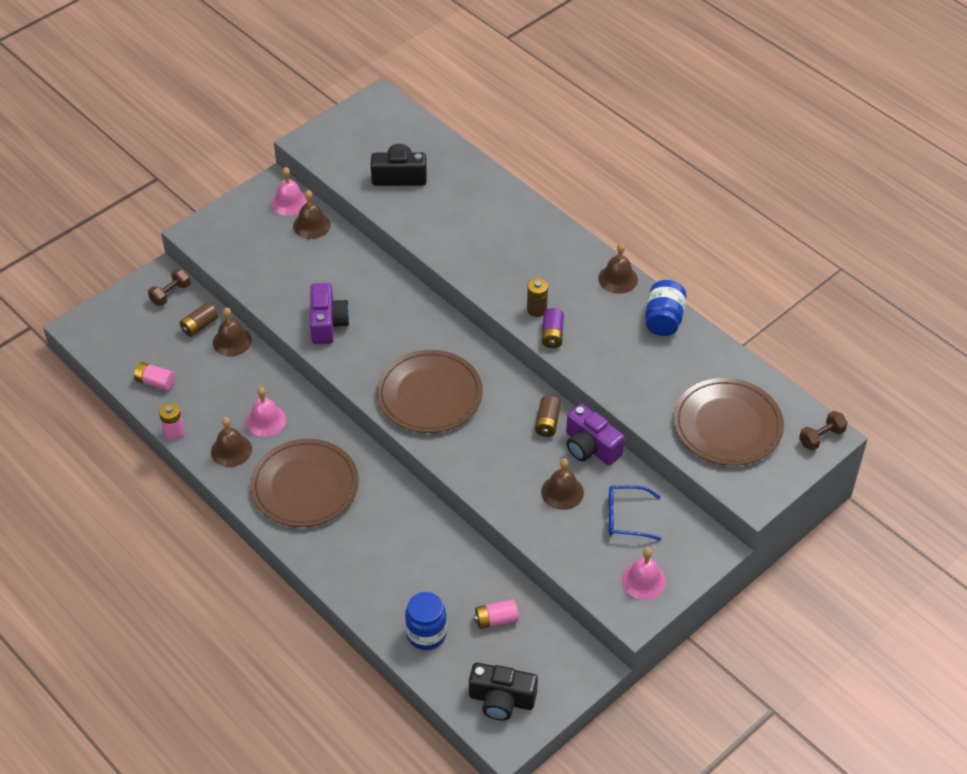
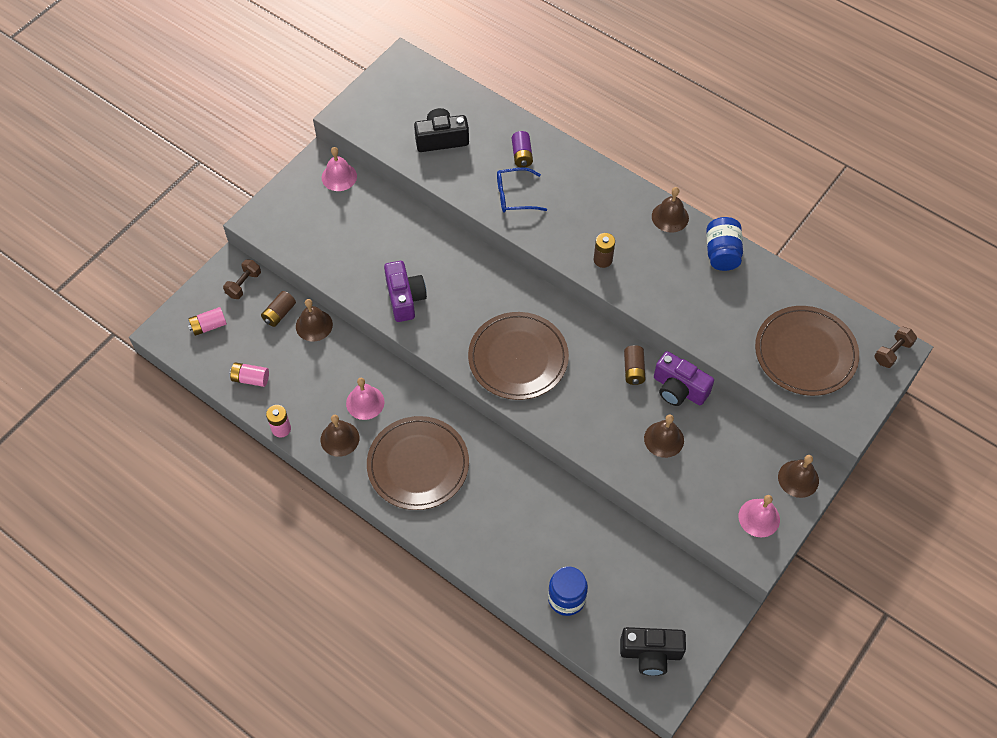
camera: 10 degrees left, 10 degrees up
(311, 225) = (365, 198): brown bell -> brown bell (798, 478)
(496, 619) = (626, 573): pink battery -> pink battery (209, 326)
(552, 335) = (623, 284): purple battery -> purple battery (522, 155)
(626, 517) = (728, 456): blue glasses -> blue glasses (515, 196)

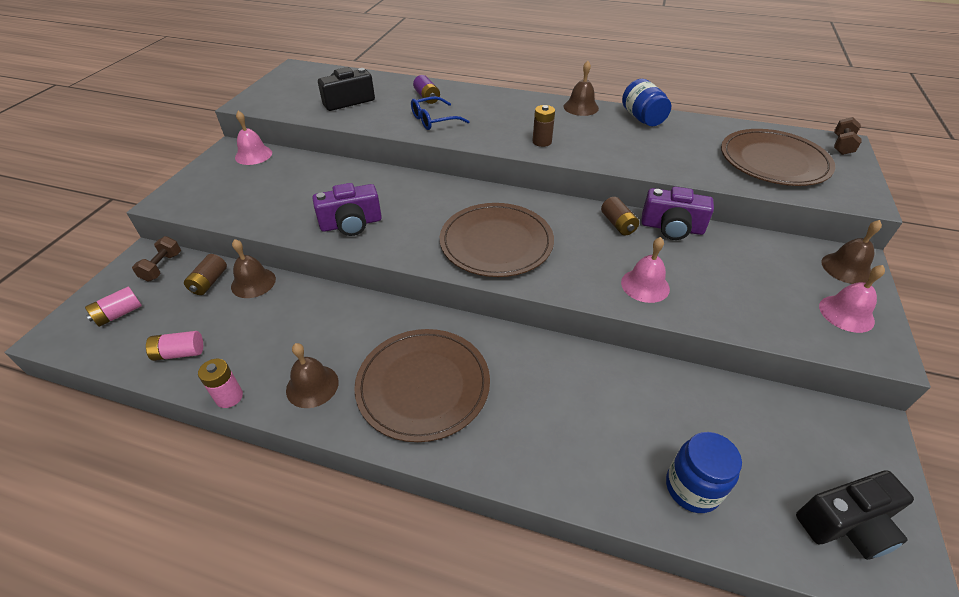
camera: 20 degrees left, 15 degrees down
(365, 402) = (334, 338): pink bell -> pink bell (645, 285)
(405, 298) = (351, 224): purple camera -> purple camera turned 105 degrees clockwise
(664, 439) = (691, 271): brown bell -> none

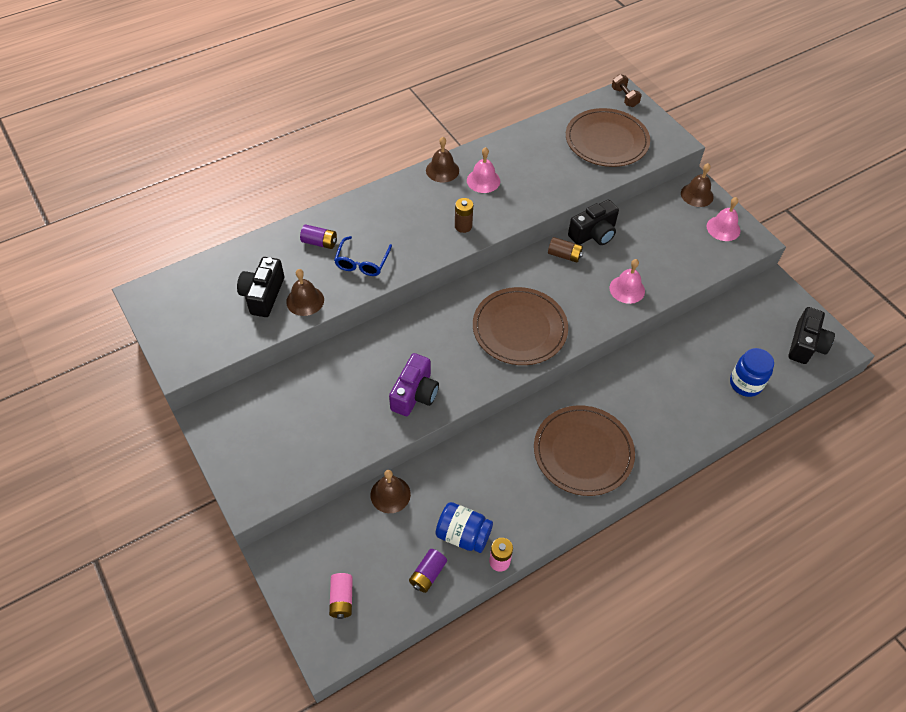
camera: 50 degrees left, 10 degrees up
(162, 267) = (306, 548): brown dumbbell -> none
(179, 353) = (428, 574): pink battery -> purple battery
(209, 282) = (360, 523): brown battery -> none
(253, 155) = (238, 405): pink bell -> pink bell (483, 180)
(312, 386) = (531, 510): brown bell -> brown bell (305, 300)
(642, 118) = (494, 153): blue jar -> blue jar (463, 535)
(672, 228) = (593, 234): purple camera -> black camera

